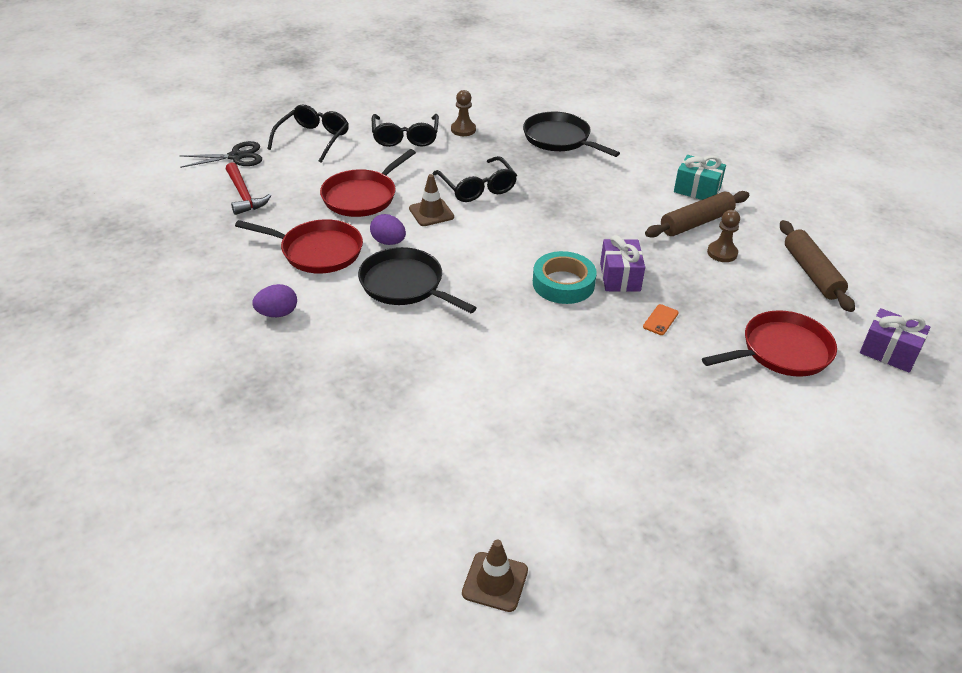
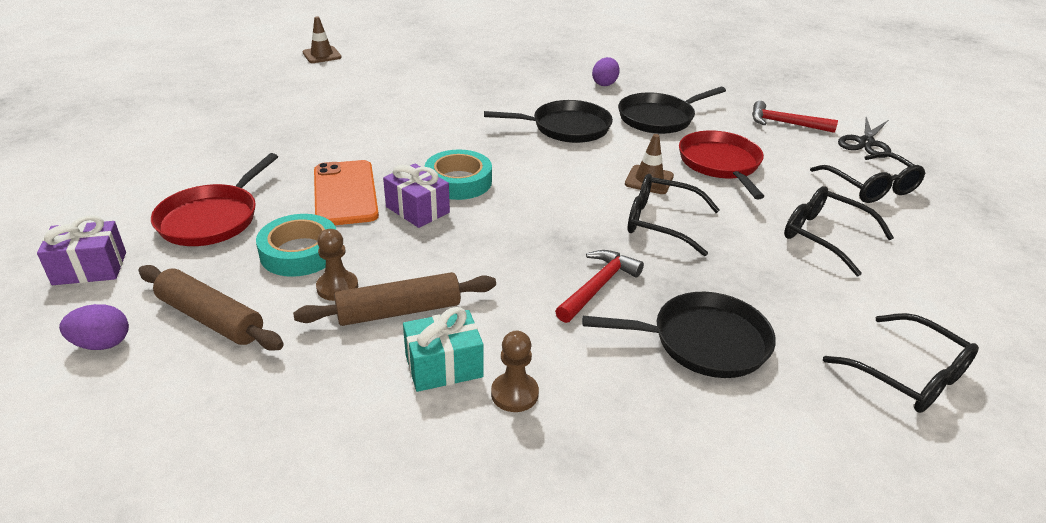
camera: 135 degrees right, 5 degrees down
(318, 251) = (659, 118): red pan -> black pan
(388, 242) = (631, 145): purple egg -> purple egg (102, 344)
(463, 130) = (807, 282): brown pawn -> brown pawn (514, 394)
(496, 93) = (908, 375): none -> black glasses
(571, 180) = (598, 286): none -> red hammer
(660, 320) = (345, 193): orange phone -> orange phone, size x2.47
(696, 223) = (399, 311): brown rolling pin -> brown rolling pin turned 60 degrees clockwise
(730, 288) = (300, 252): none -> turquoise tape

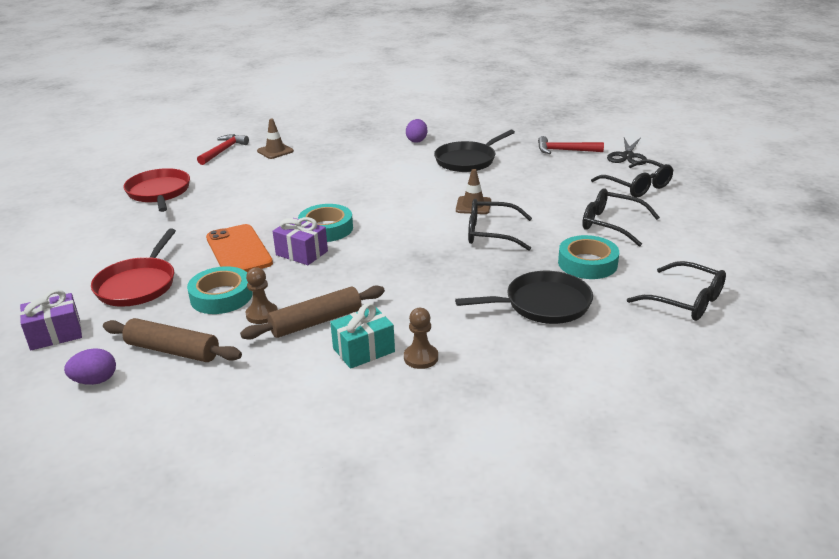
camera: 10 degrees left, 5 degrees down
(322, 55) = (170, 150): brown traffic cone -> brown traffic cone (275, 151)
(567, 127) = (397, 177): black pan -> none
(598, 286) = (458, 282): red hammer -> red hammer (223, 151)
(720, 164) = (523, 186): red pan -> red pan (159, 192)
(779, 289) = (587, 263): none -> turquoise tape

